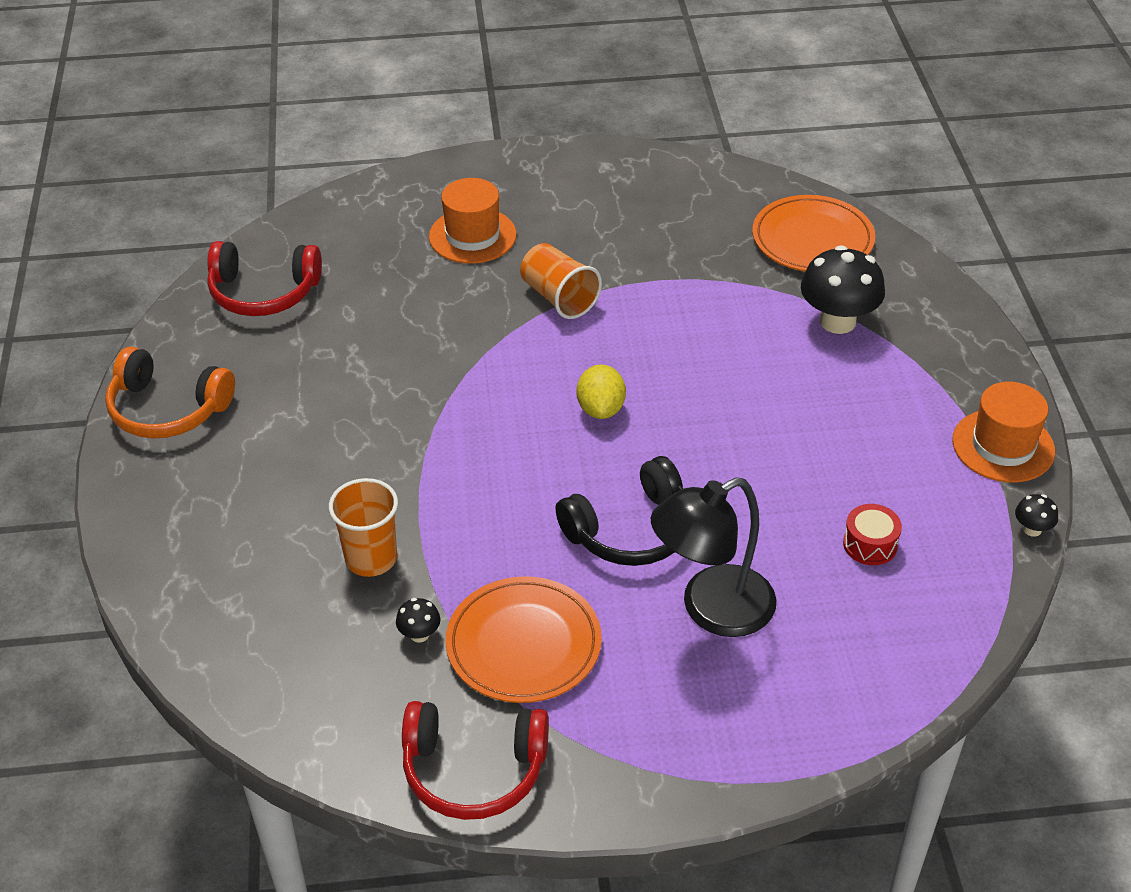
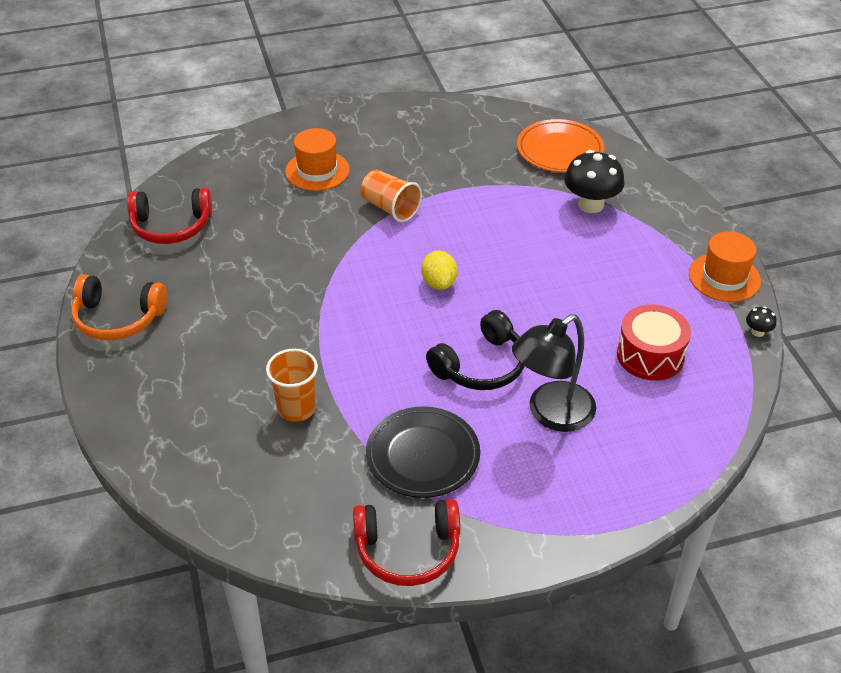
camera: 10 degrees left, 0 degrees up
(419, 634) = (345, 458): black mushroom -> none
(523, 644) = (423, 455): orange plate -> black plate
(870, 544) = (650, 355): red drum -> red drum, size x1.75

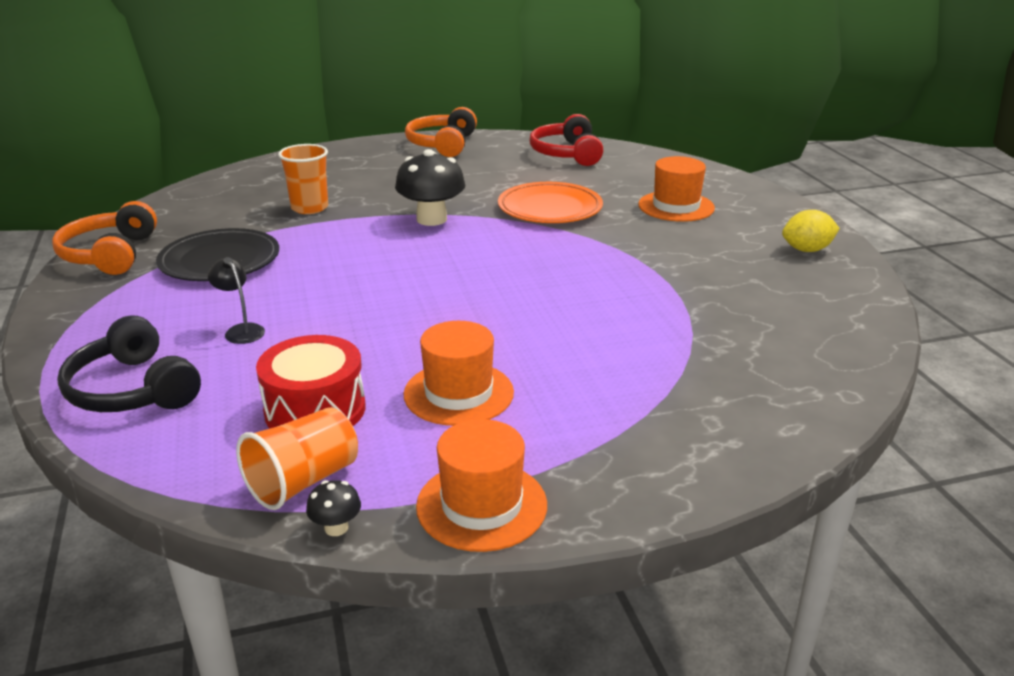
camera: 90 degrees right, 15 degrees down
(390, 208) = (616, 243): orange cup -> orange cup (303, 481)
(408, 550) = (110, 254): red headphones -> orange headphones
(439, 283) = (480, 269): yellow lemon -> yellow lemon (806, 250)
(481, 365) = (336, 291): black headphones -> black headphones (133, 389)
(551, 414) = (241, 330): black lamp -> black lamp, size x0.47
(560, 150) = (796, 361): orange plate -> orange plate (550, 208)
(591, 204) = (660, 381): black mushroom -> black mushroom (431, 219)
(619, 289) = (458, 393): none -> orange hat

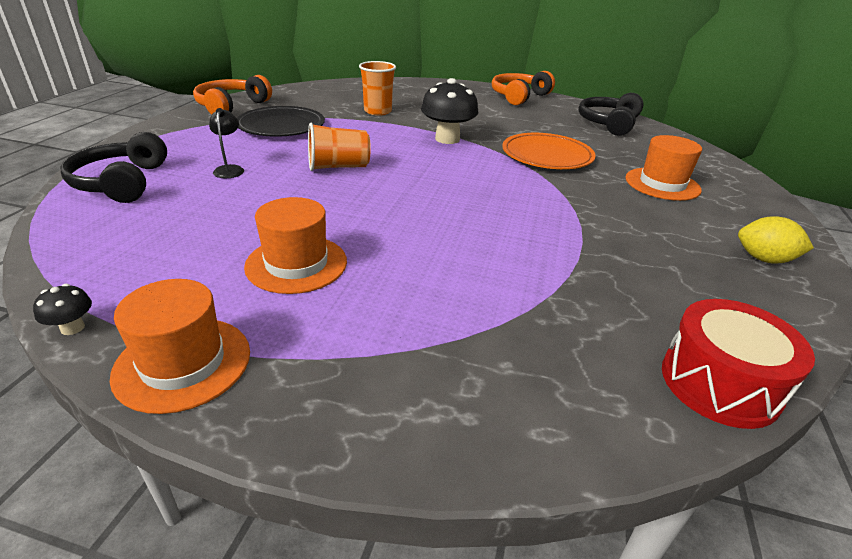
camera: 30 degrees right, 5 degrees up
(303, 481) = (109, 282): orange cup -> orange cup (338, 167)
(315, 410) = (192, 236): red drum -> red drum (719, 383)
(567, 154) = (609, 123): red headphones -> black headphones

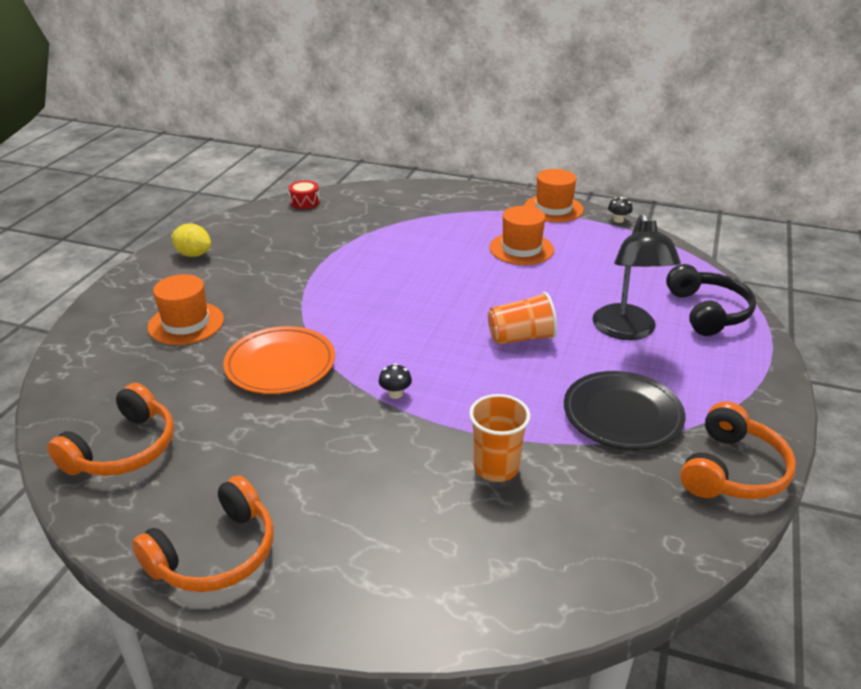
camera: 175 degrees left, 0 degrees up
(230, 169) = (627, 331): black lamp -> black lamp, size x2.13
(447, 139) = (395, 394): black mushroom -> black mushroom, size x0.45
(609, 123) = (123, 449): black headphones -> orange headphones
(719, 383) = (305, 202): red drum -> red drum, size x0.57

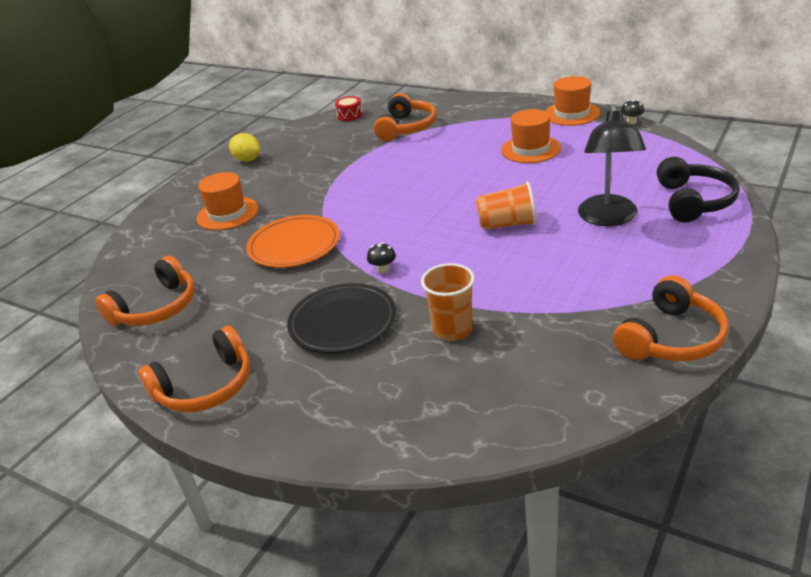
camera: 15 degrees right, 0 degrees up
(375, 219) = (406, 128): none -> orange headphones
(622, 414) = (581, 289): black plate -> black plate (343, 322)

